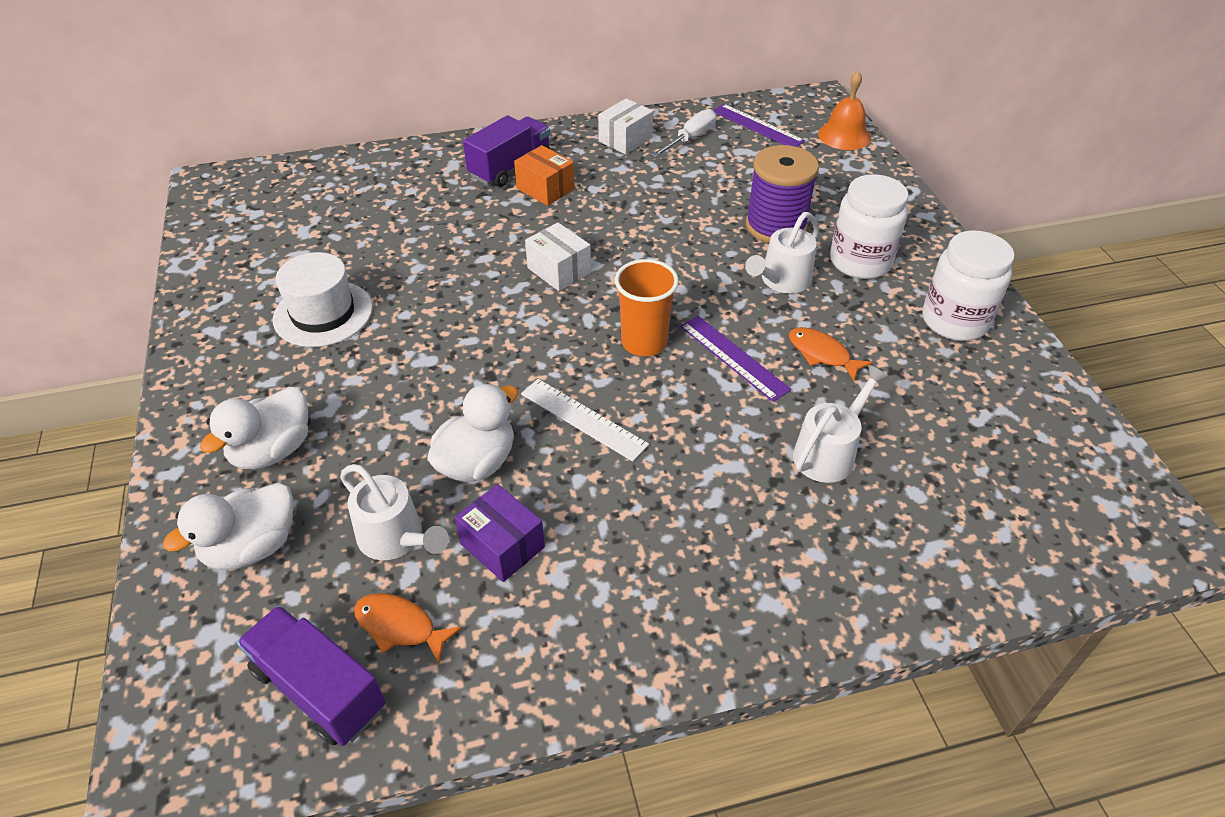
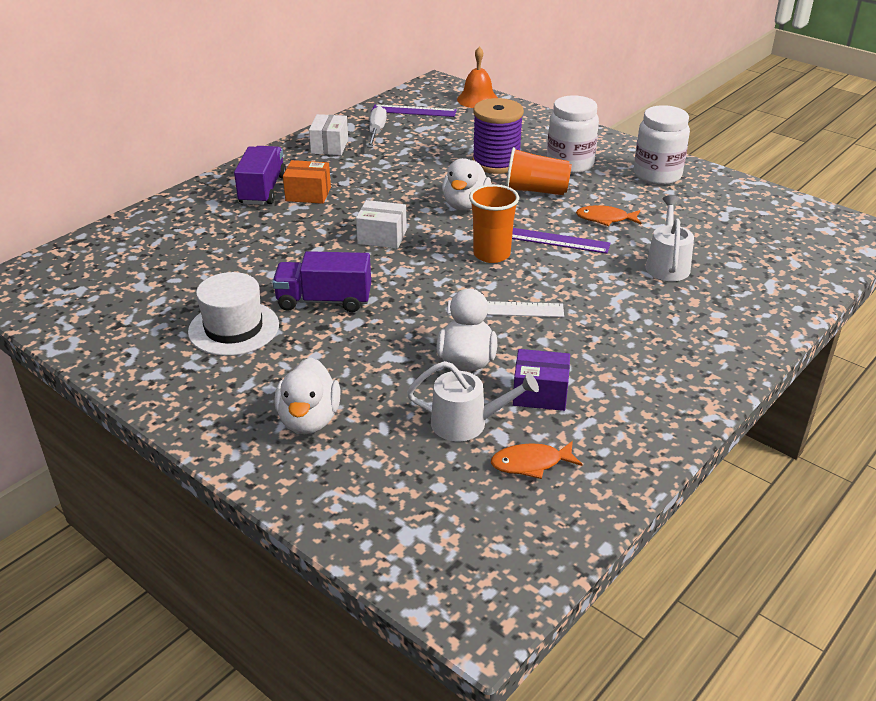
camera: 35 degrees left, 10 degrees down
(252, 547) = (371, 476): white duck -> white duck (465, 205)
(319, 689) = (522, 519): purple truck -> purple truck (324, 300)
(781, 281) = (536, 190): white watering can -> orange cup

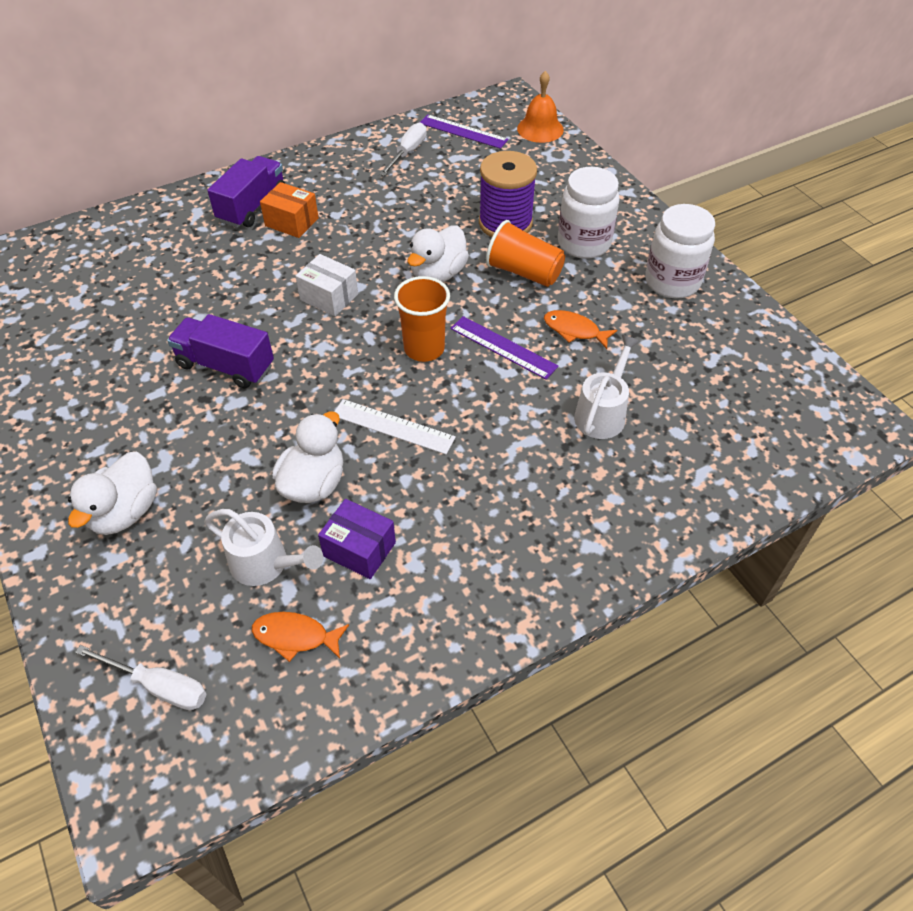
camera: 20 degrees right, 15 degrees up
(234, 328) = (125, 377): white hat -> none
(329, 146) = (349, 162): white box -> none
(436, 528) = (159, 686): none -> white screwdriver

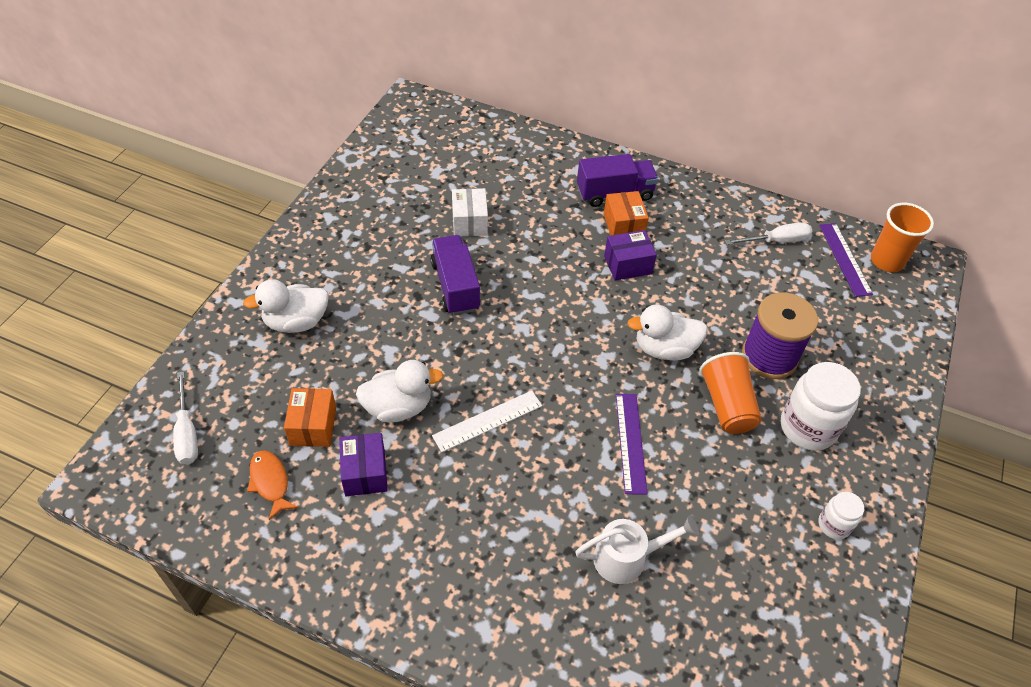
camera: 50 degrees right, 0 degrees up
(266, 564) = (313, 426): white watering can -> orange box
(329, 297) = (573, 298): white box -> white box (469, 222)
(334, 244) = (628, 265): none -> purple box
(393, 426) = (488, 421): white ruler -> white ruler turned 75 degrees clockwise
(424, 349) = (579, 391): orange cup -> orange cup (886, 261)
(540, 129) = (914, 308): orange bell -> none
(574, 330) = (698, 482): orange fish -> none
(672, 282) = (834, 525): white jar -> white jar, size x0.53

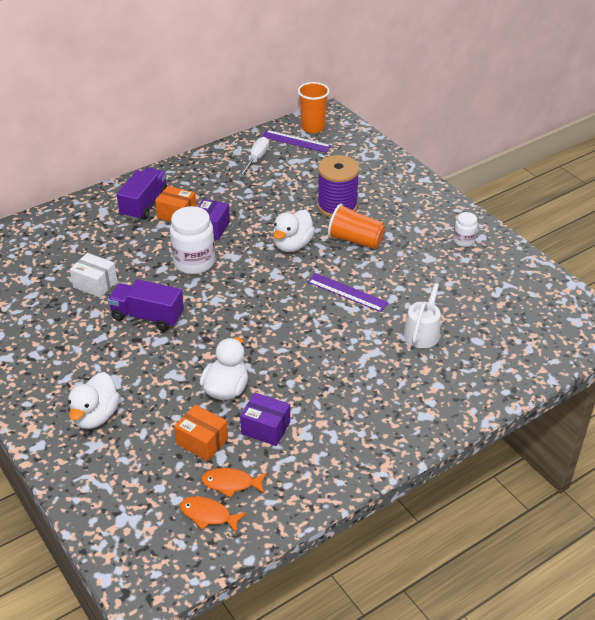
camera: 55 degrees left, 10 degrees down
(187, 433) = (143, 519): white screwdriver -> none
(218, 485) = (208, 515): none -> orange fish
(488, 421) = (276, 349): white ruler -> none
(807, 427) = (397, 217): white jar -> white jar (194, 262)

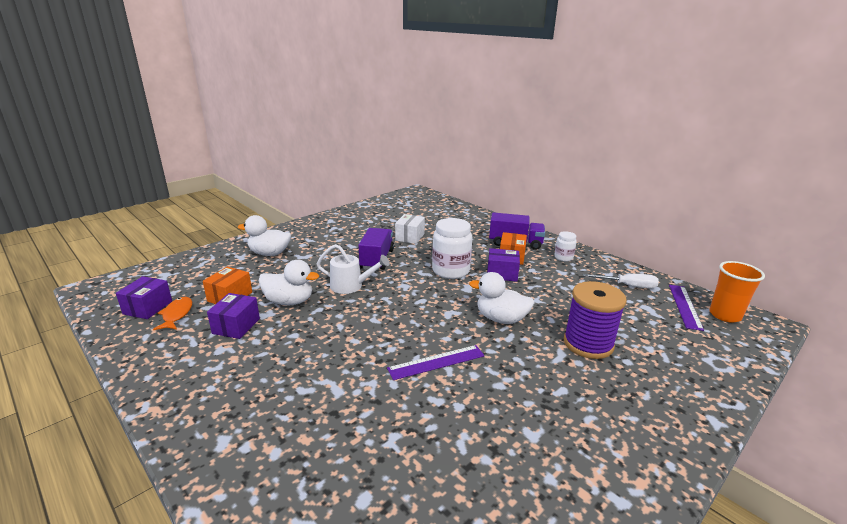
camera: 80 degrees right, 15 degrees down
(208, 515) = (148, 307): orange fish -> purple box
(347, 292) = (436, 362): purple ruler -> purple ruler turned 45 degrees clockwise
(355, 240) = (533, 362): orange cup -> none
(423, 331) = (378, 433): white watering can -> white watering can (351, 286)
(464, 241) = (595, 475): white jar -> white jar (563, 257)

